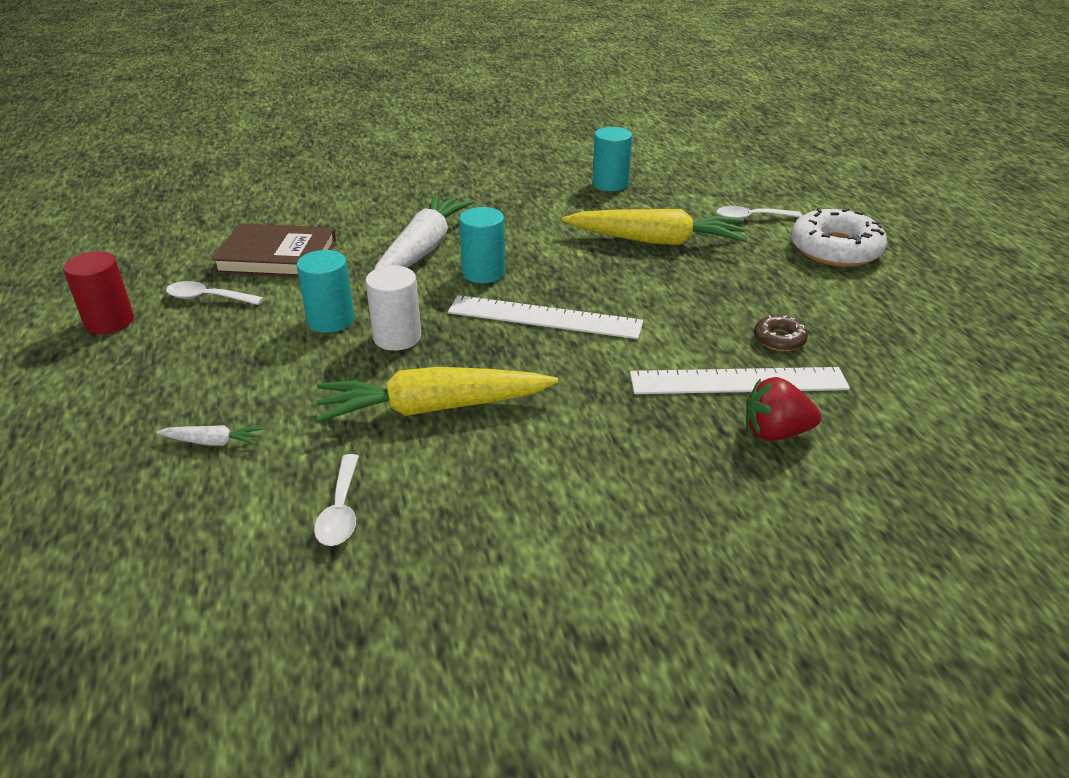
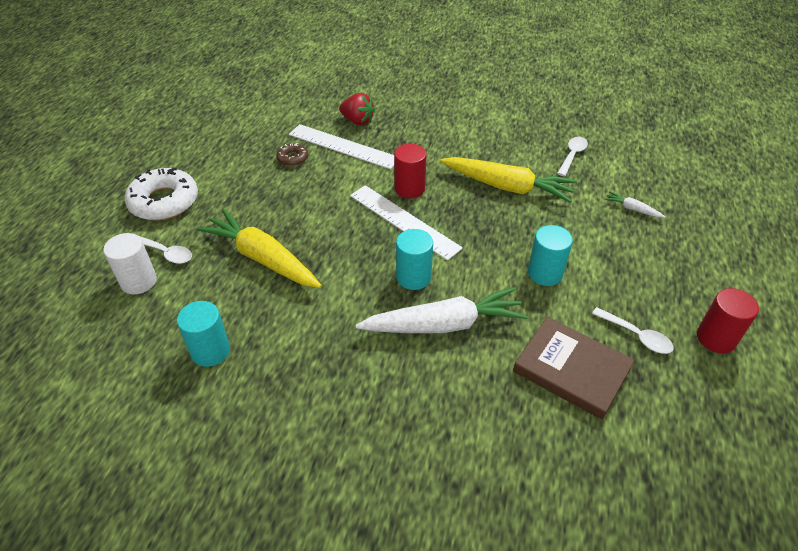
camera: 150 degrees left, 10 degrees up
(397, 337) = (505, 241): white cylinder -> white cylinder (138, 281)
(422, 250) = (444, 324): white carrot -> white carrot turned 150 degrees counterclockwise
(575, 356) = (409, 189): none -> red cylinder

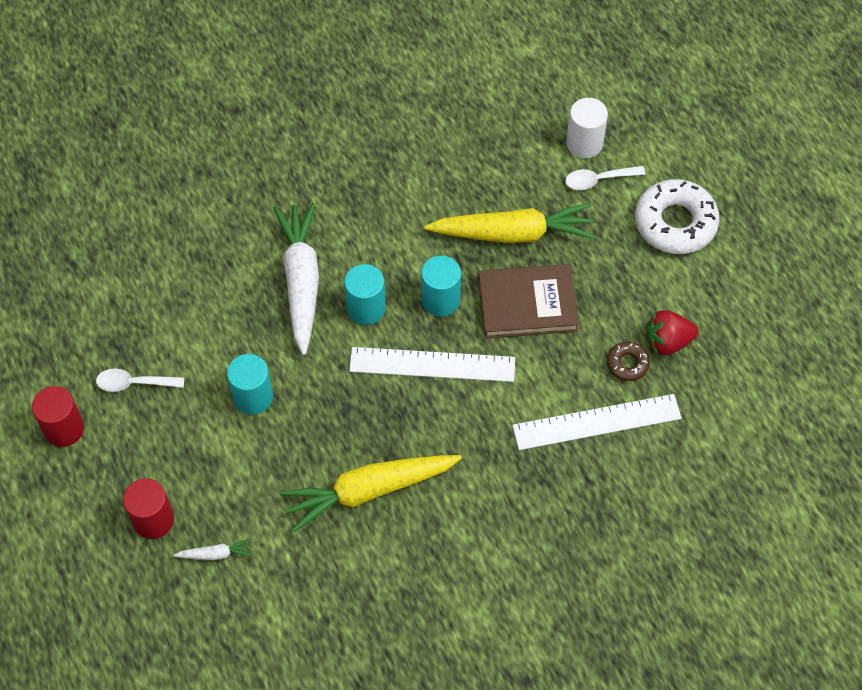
camera: 140 degrees right, 15 degrees up
(210, 351) = (457, 136): turquoise cylinder -> turquoise cylinder (440, 300)
(357, 121) = (626, 476): red strawberry -> red strawberry (667, 341)
(409, 189) = (466, 412): red cylinder -> red cylinder (153, 520)
(444, 324) = (301, 281): white carrot -> white carrot turned 135 degrees clockwise
(571, 370) = (171, 312): brown book -> brown book (527, 304)
(572, 155) = (333, 603): white spoon -> none

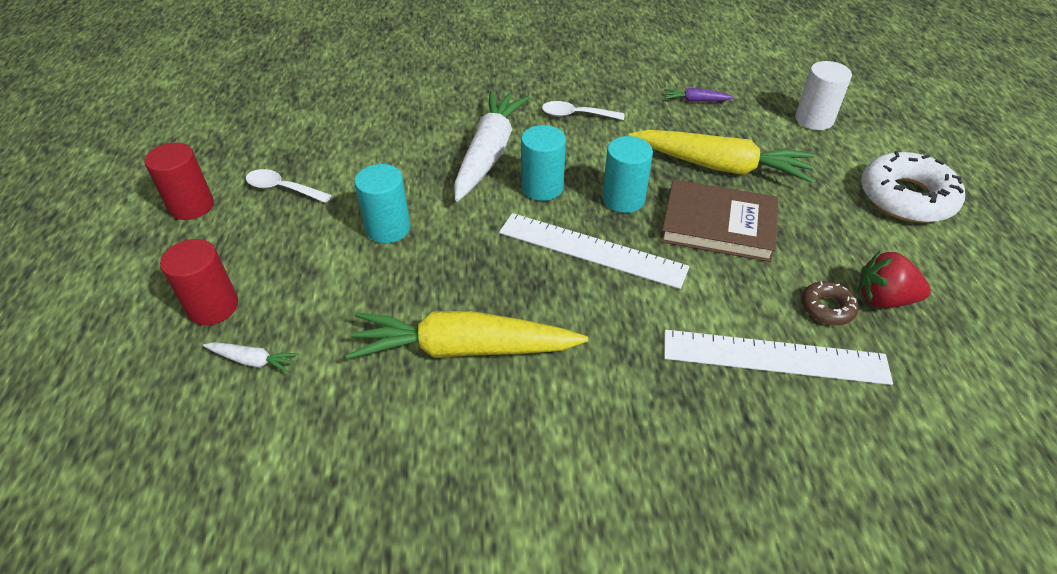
camera: 20 degrees right, 15 degrees down
(470, 148) = (696, 100): none -> purple carrot
(598, 180) = (823, 147): white spoon -> white spoon (576, 115)

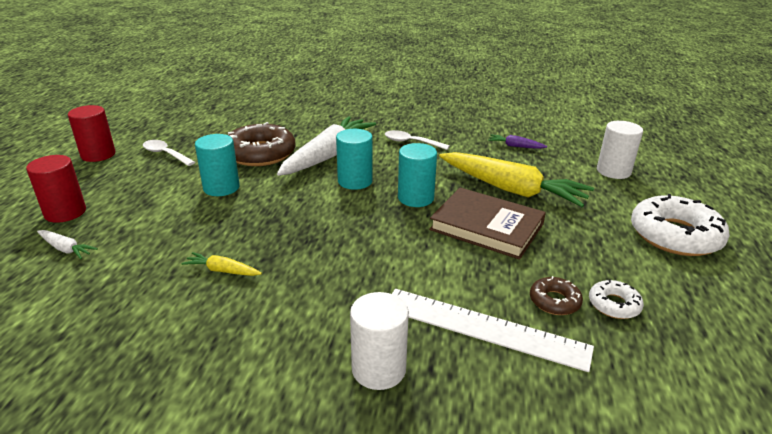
camera: 15 degrees right, 15 degrees down
(404, 165) = (260, 153): none -> brown donut
(463, 349) = (222, 271): yellow carrot -> yellow carrot, size x0.42
(592, 250) = (368, 225): white ruler -> none
(698, 432) = (378, 369): none -> white cylinder
(883, 299) = (614, 305): red strawberry -> white donut

